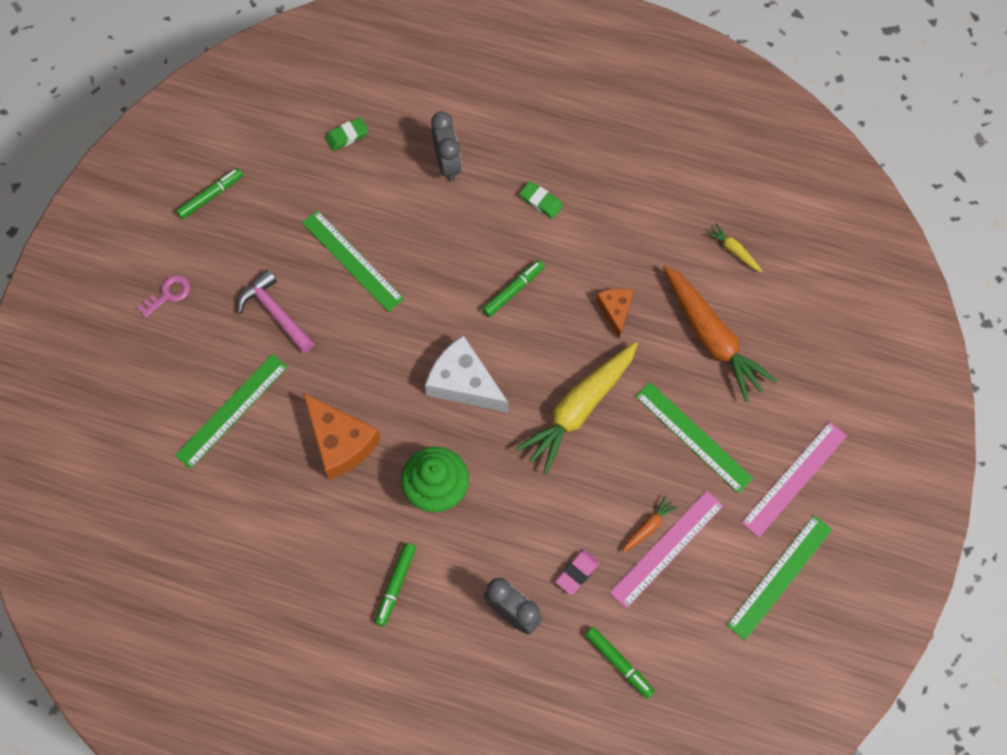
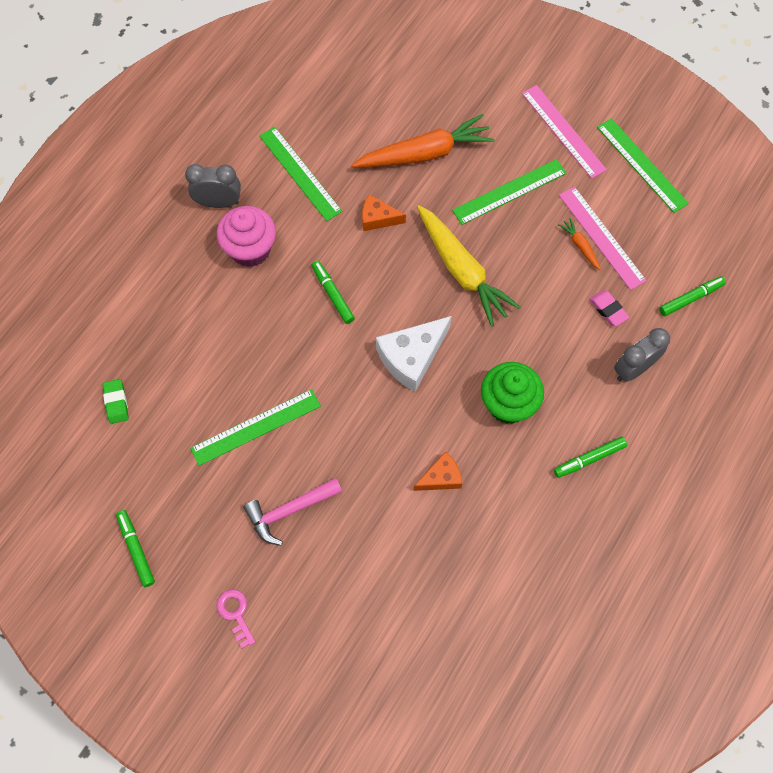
camera: 75 degrees left, 0 degrees up
(232, 410) = (382, 573): green ruler -> green ruler (300, 173)
(340, 442) = (441, 477): orange cheese -> orange cheese, size x0.58
(395, 585) = (589, 459): green marker -> green marker turned 120 degrees clockwise
(447, 164) = (182, 318): grey clock -> grey clock (219, 202)
(541, 201) = (250, 249): green eraser -> pink cupcake
(734, 251) = (349, 115): yellow carrot -> none

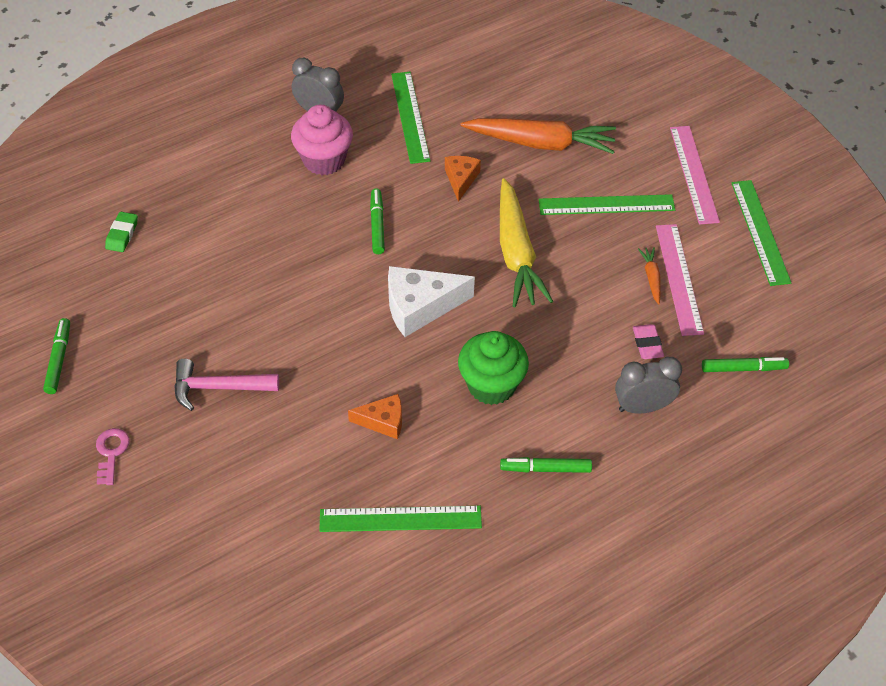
camera: 25 degrees right, 15 degrees down
(256, 427) = (234, 305): green ruler -> green ruler (400, 519)
(378, 218) = (461, 179): orange cheese -> orange cheese turned 60 degrees clockwise

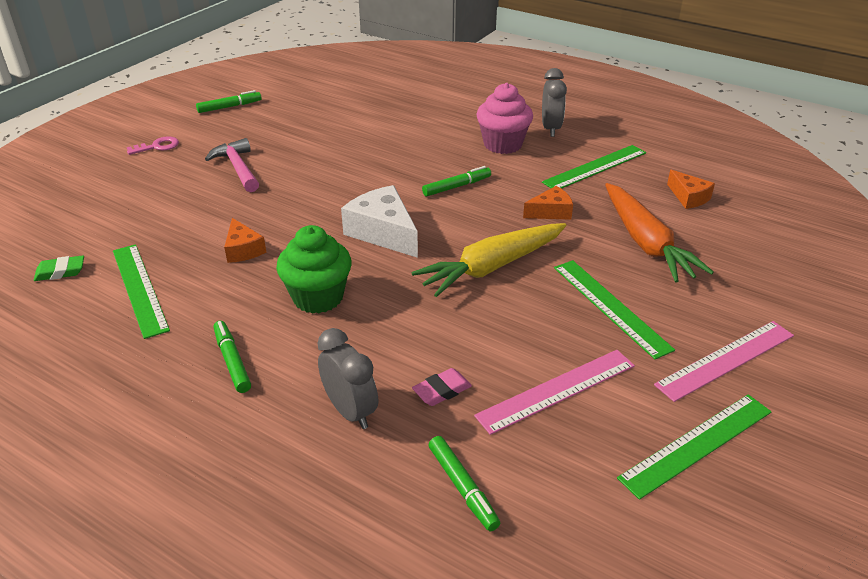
camera: 65 degrees right, 15 degrees down
(122, 234) = (355, 95): green eraser -> green eraser (60, 272)
(495, 84) = (688, 197): none -> orange cheese
(651, 278) = (539, 368): orange carrot -> none

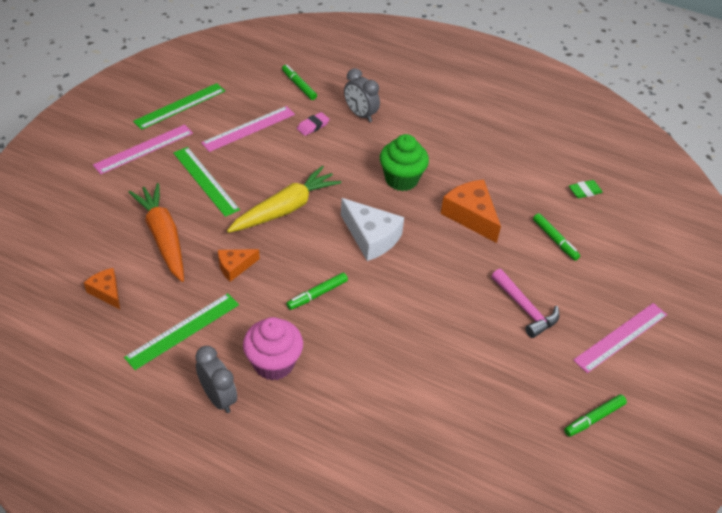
camera: 170 degrees right, 10 degrees up
(139, 289) = (522, 181): green ruler -> none
(157, 146) = (621, 337): pink key -> pink ruler
(232, 361) = (435, 137): green marker -> green marker (555, 240)
(243, 250) = (470, 216): orange cheese -> orange cheese, size x1.71
(551, 129) = (218, 398): grey clock -> grey clock turned 150 degrees clockwise

